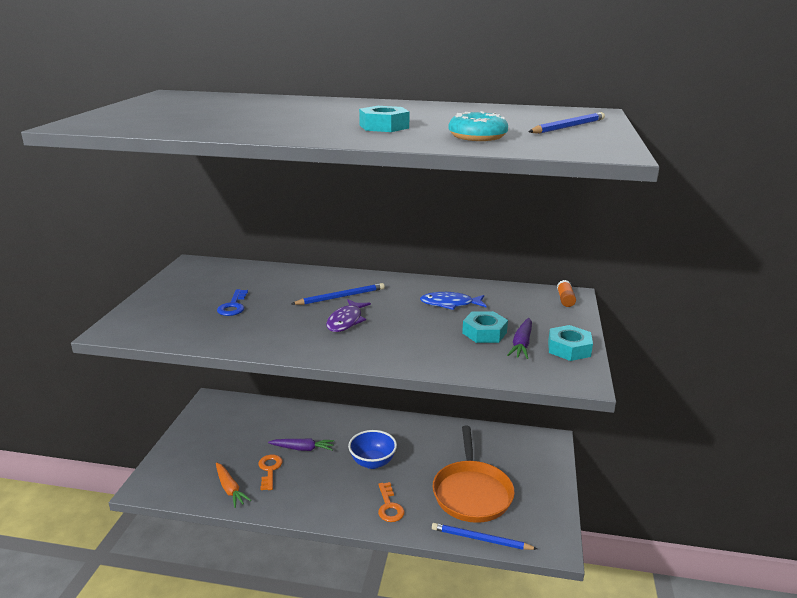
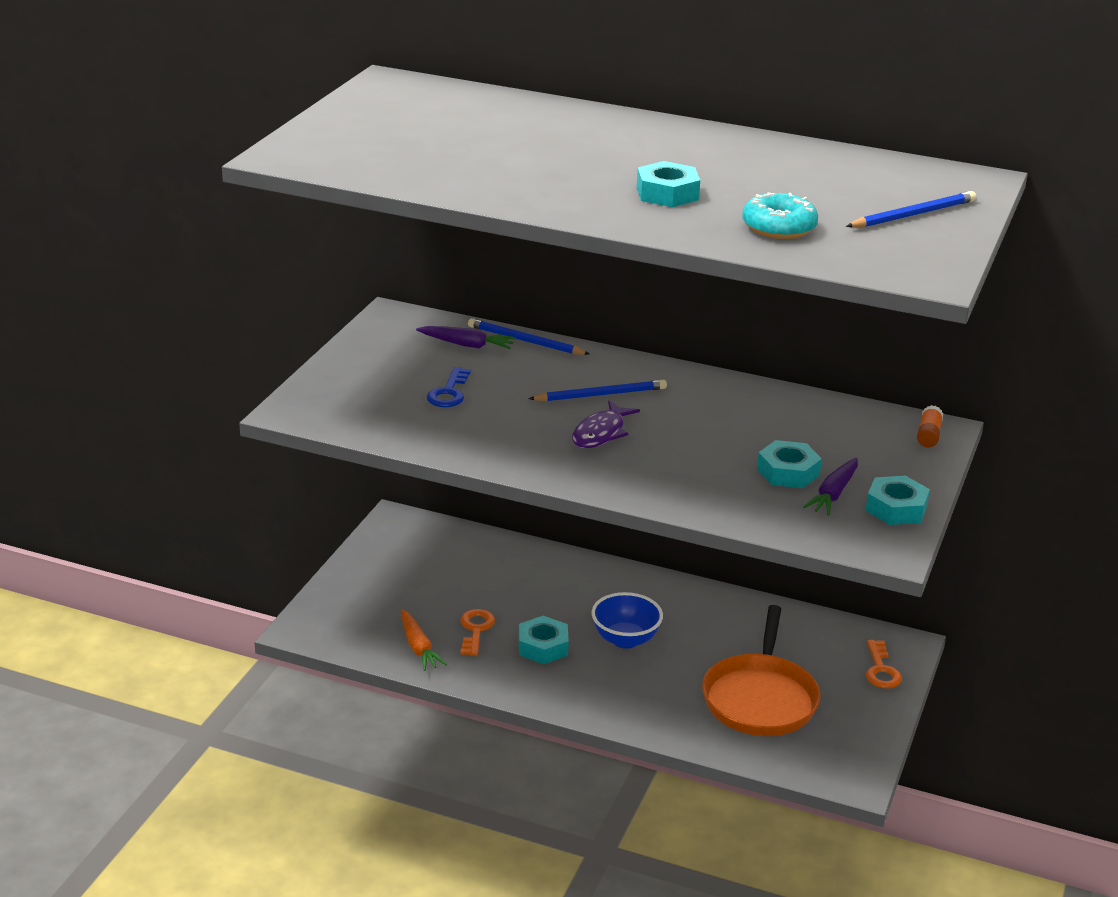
camera: 10 degrees right, 5 degrees up
(302, 449) = (526, 607): purple carrot -> purple carrot (467, 345)
(317, 475) = (543, 646): none -> turquoise nut
(389, 506) = (637, 699): orange key -> orange key (881, 670)
(450, 304) = (754, 423): blue fish -> none
(481, 539) = (755, 756): blue pencil -> blue pencil (525, 341)

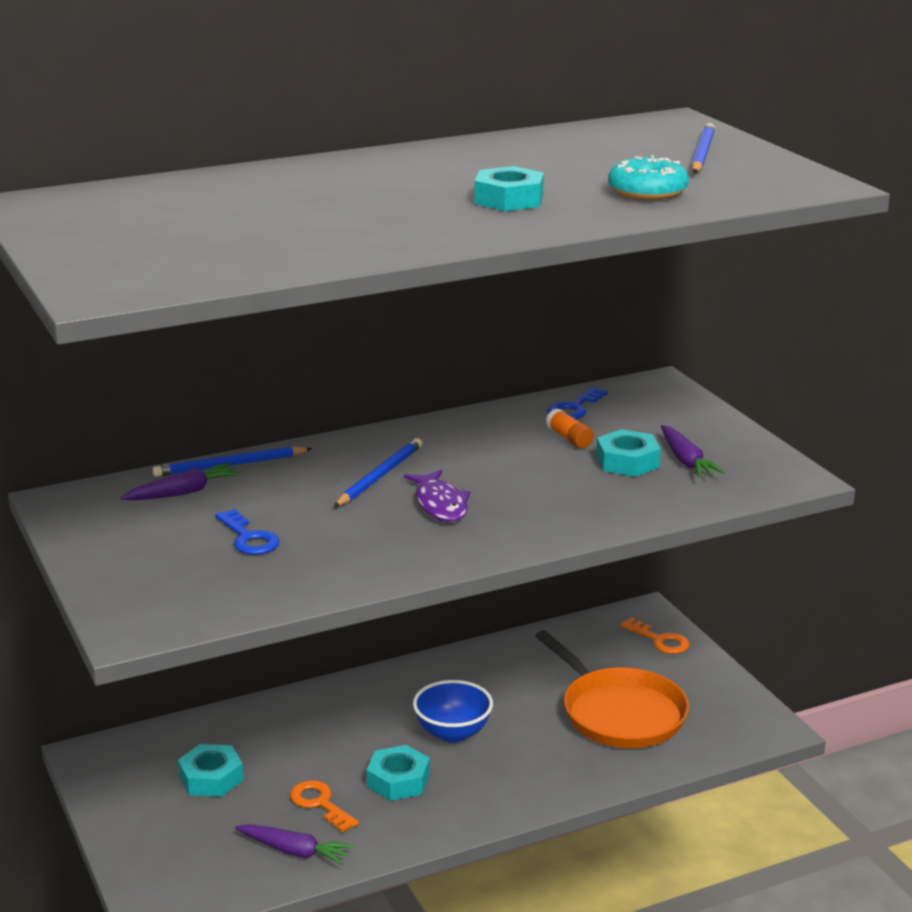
camera: 45 degrees left, 5 degrees down
(418, 647) = (294, 851): orange carrot -> purple carrot
(832, 415) = (574, 408): none -> blue key
(896, 508) = (742, 449): turquoise nut -> turquoise nut (211, 778)
(928, 435) = (660, 390): orange glue stick -> orange glue stick (569, 438)

